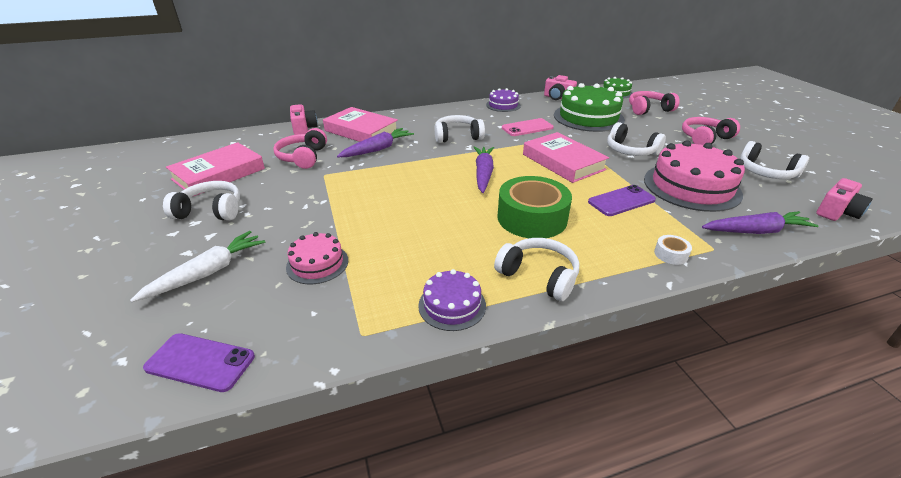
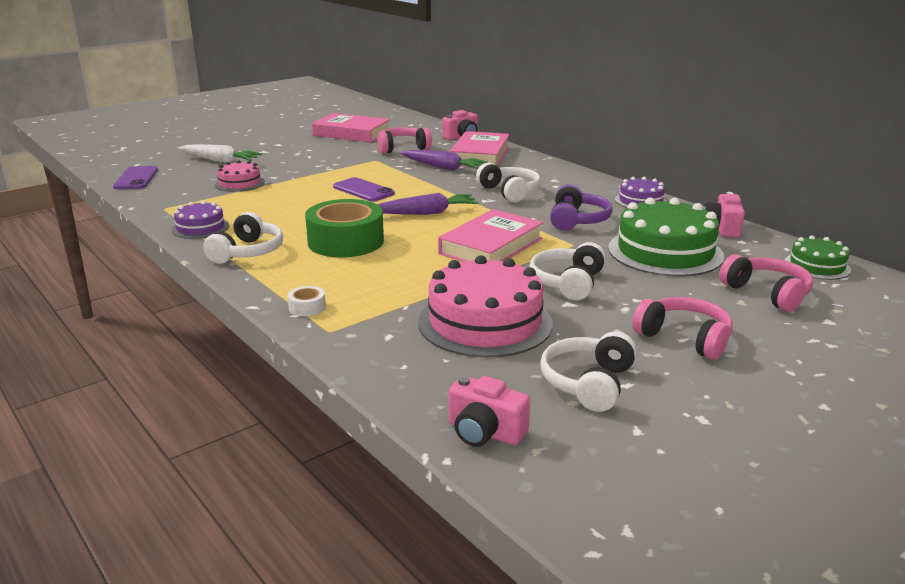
camera: 70 degrees right, 10 degrees down
(211, 211) = (295, 144): white headphones -> none
(527, 128) = (577, 220): pink phone -> purple headphones
(621, 201) = (411, 281): purple phone -> purple phone (363, 190)
(755, 231) = (385, 359): purple carrot -> none

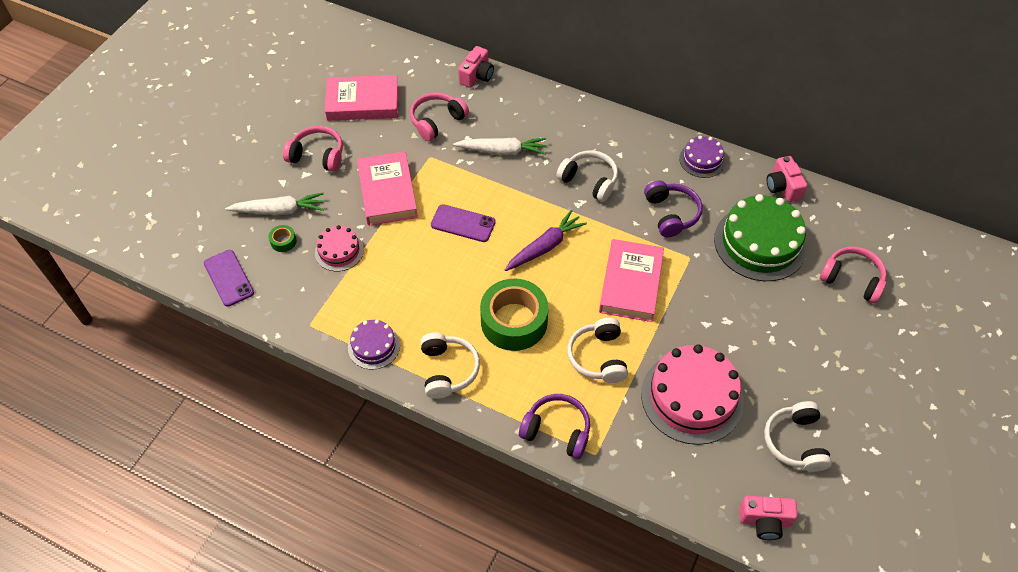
camera: 25 degrees left, 30 degrees up
(202, 172) = (283, 241): none -> green tape
(307, 307) = (557, 430): white tape -> purple headphones
(443, 167) = (502, 151): purple carrot -> white carrot
(480, 155) = (519, 112): pink book -> pink book (387, 192)
(568, 283) = (716, 318): white headphones -> white headphones (598, 357)
(684, 338) = (826, 362): pink headphones -> pink headphones (317, 156)
(817, 266) = (868, 225): green cake -> none

